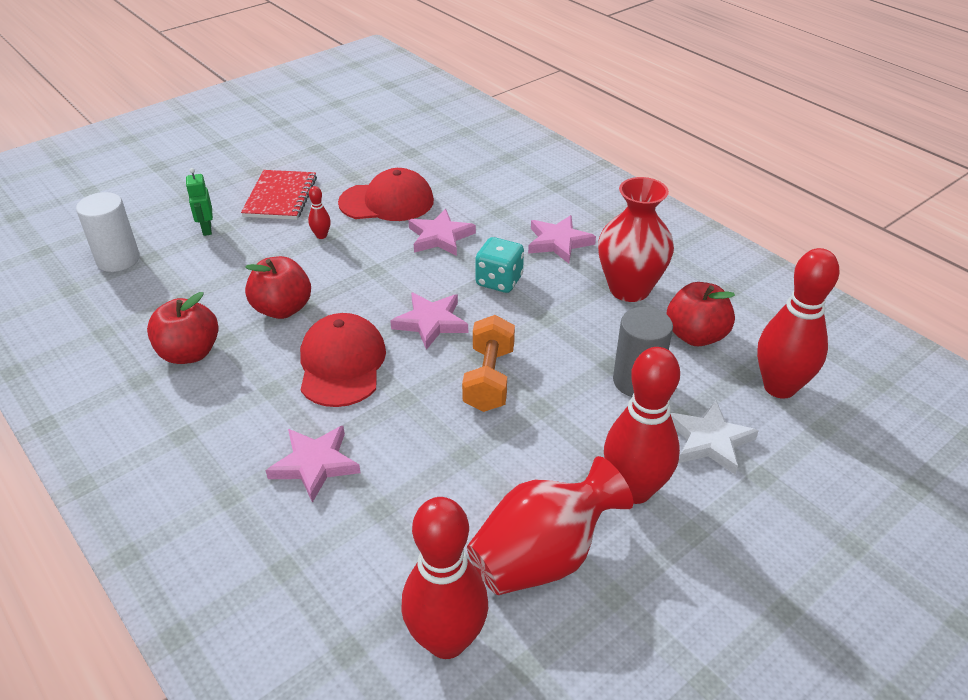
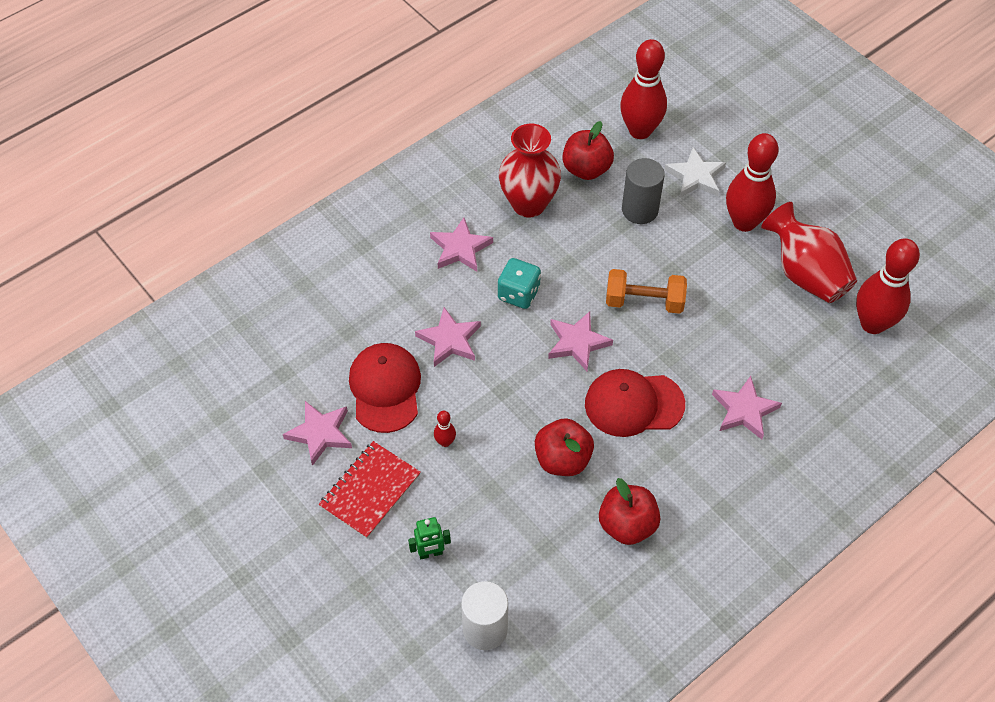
camera: 90 degrees left, 15 degrees up
(280, 197) = (370, 491): red notebook -> red notebook turned 60 degrees counterclockwise
(345, 171) = (320, 433): none -> pink star

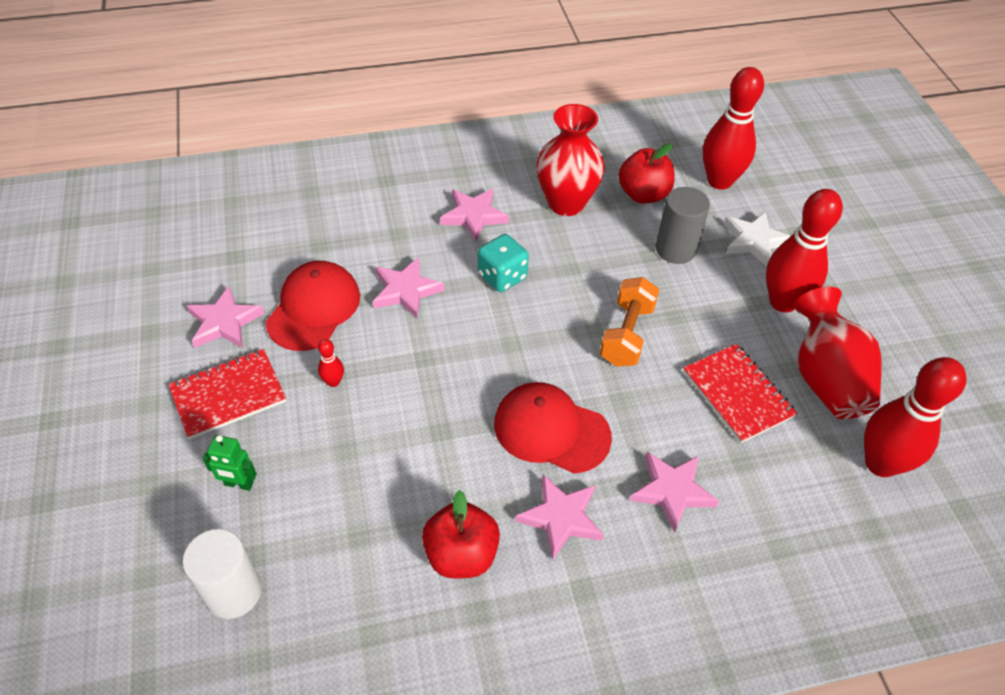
camera: 25 degrees right, 5 degrees down
(562, 460) = (438, 452): red apple -> none
(577, 343) = (531, 345): pink star -> pink star (561, 518)
(644, 301) = (627, 334): orange dumbbell -> orange dumbbell turned 75 degrees clockwise
(750, 314) = (737, 394): none -> red notebook

